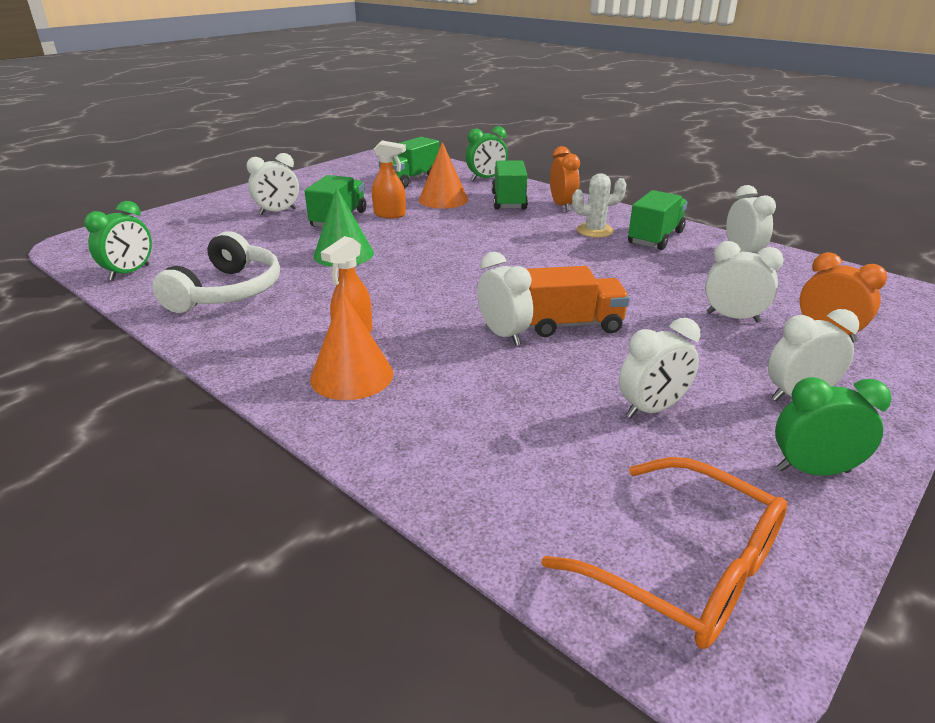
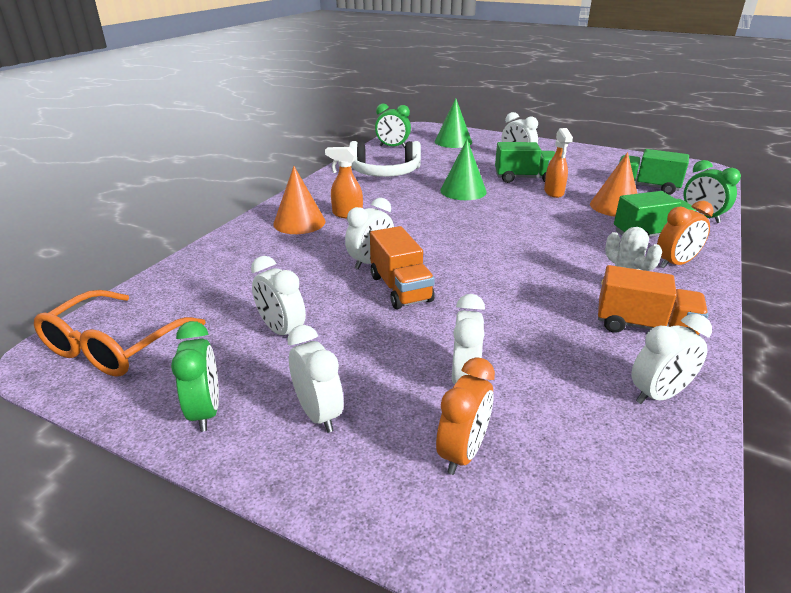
camera: 75 degrees right, 0 degrees up
(170, 232) = (453, 141): none -> green cone
(655, 238) = (644, 326): green truck -> orange truck

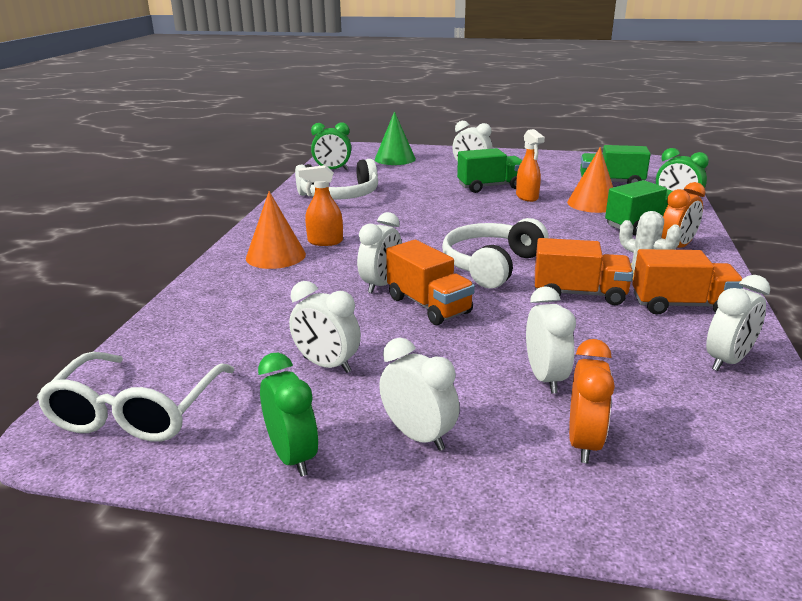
camera: 15 degrees left, 5 degrees down
(114, 346) = (136, 412): orange glasses -> white glasses
(463, 191) = (435, 205): green cone -> none
(480, 257) = (491, 265): none -> white headphones
(547, 298) = (579, 294): none -> orange truck

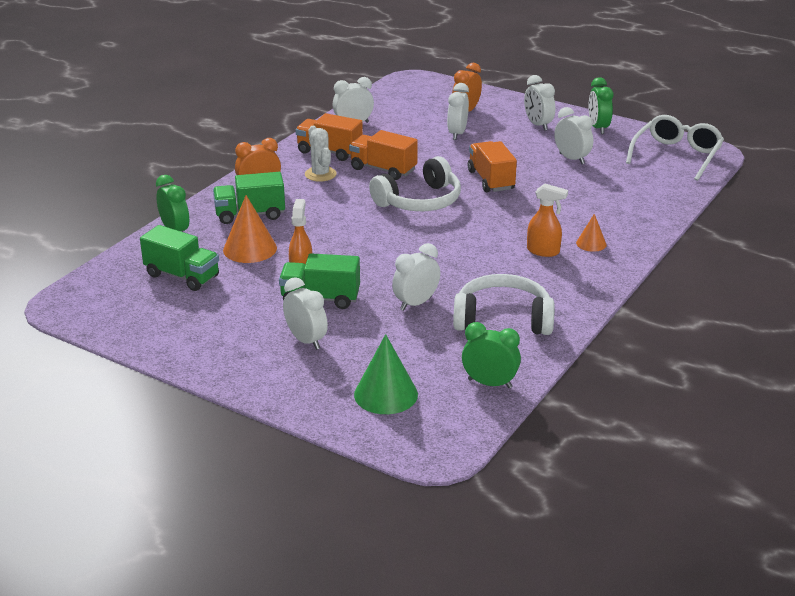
camera: 160 degrees left, 5 degrees up
(275, 256) = (591, 243): orange cone -> orange cone, size x0.57
(381, 285) = (515, 201): white clock -> white clock (416, 303)

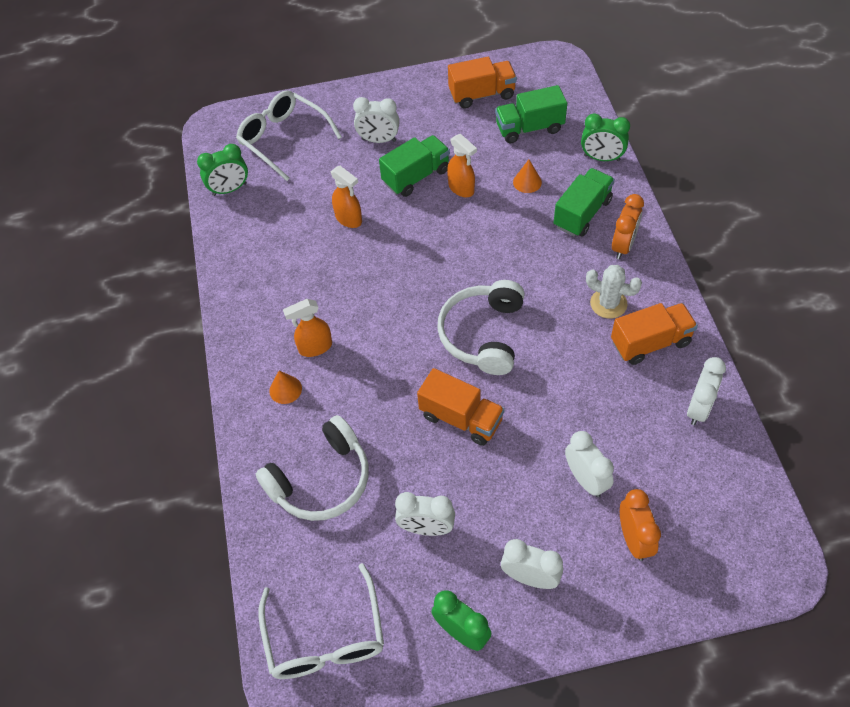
camera: 140 degrees right, 25 degrees up
(250, 249) = (527, 182): orange cone -> orange cone, size x0.57
(383, 169) = (570, 355): orange truck -> orange truck (482, 94)
(386, 394) = (283, 139): green cone -> white glasses
(416, 303) = (349, 219): white clock -> orange spray bottle
(503, 319) = (274, 249): white headphones -> white headphones (321, 480)

